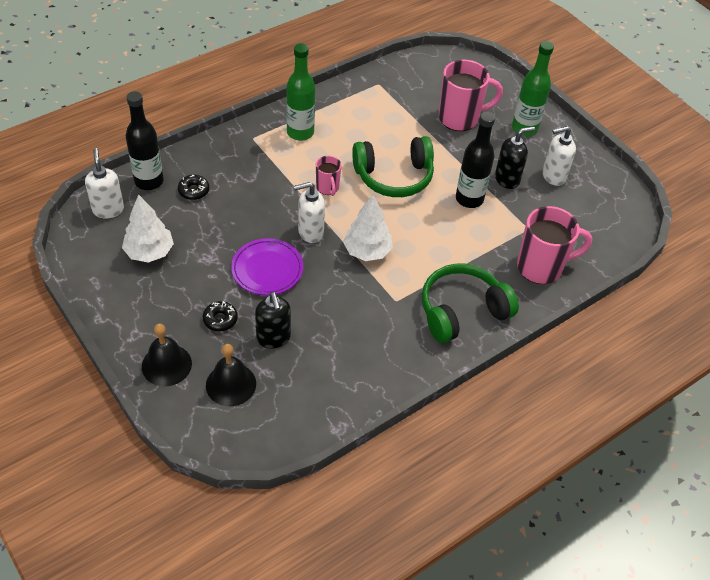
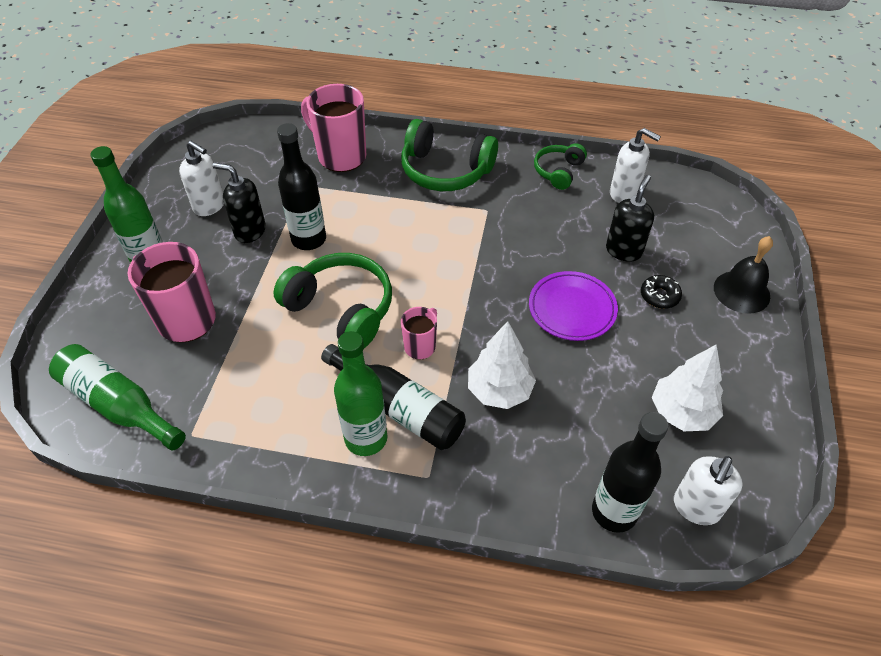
camera: 130 degrees left, 0 degrees up
(193, 191) = (569, 454): black donut -> none
(231, 384) = (693, 242): black bell -> none
(301, 154) = (399, 408): none -> black bottle
(310, 232) = (492, 314): white soap dispenser -> white soap dispenser (624, 193)
(367, 251) = (460, 261): white tree -> white tree (499, 390)
(386, 375) = (558, 171): none -> green headphones
(427, 72) = (118, 405): none -> green bottle

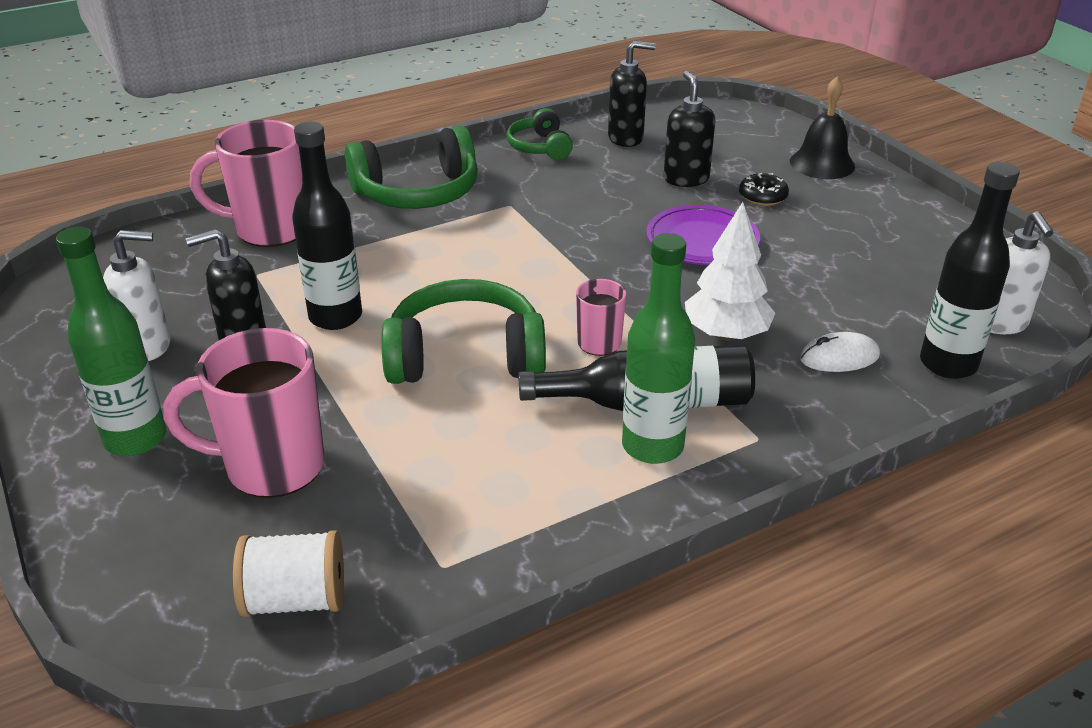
camera: 40 degrees left, 15 degrees down
(118, 405) = (296, 599): green bottle -> white spool
(548, 456) = (839, 357): none -> white mouse
(624, 193) = (626, 138): white soap dispenser -> black soap dispenser
(682, 412) = (896, 266): white tree -> none

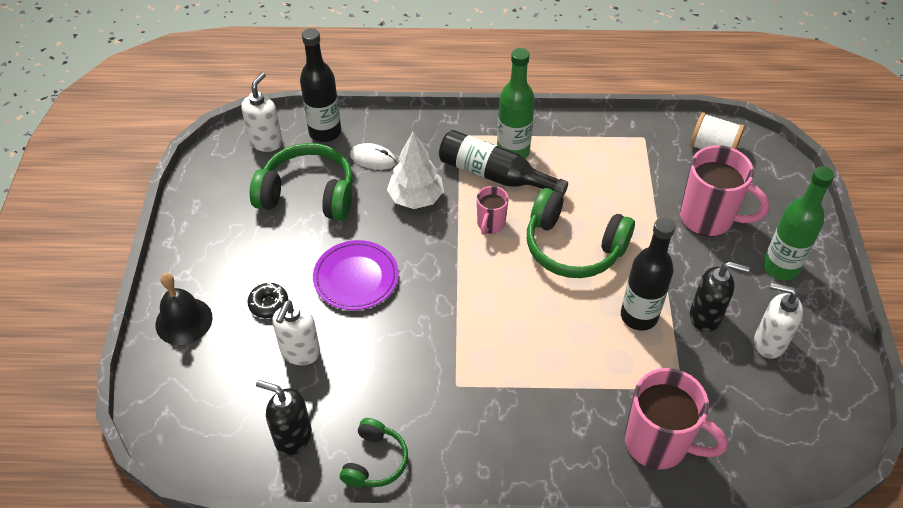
camera: 150 degrees left, 15 degrees up
(417, 192) = (518, 439): green headphones -> green headphones (308, 194)
(686, 179) = (300, 352): black soap dispenser -> white soap dispenser

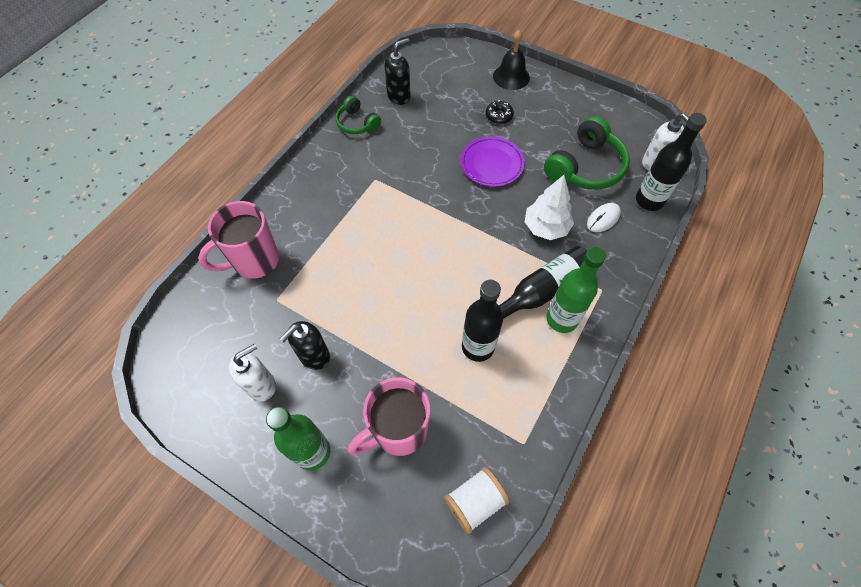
camera: 120 degrees right, 10 degrees up
(300, 352) = (452, 118): white soap dispenser -> none
(490, 224) = (492, 262): pink mug -> none
(573, 247) = (435, 305): green headphones -> none
(639, 316) = (347, 310): black bottle -> black bottle (478, 347)

